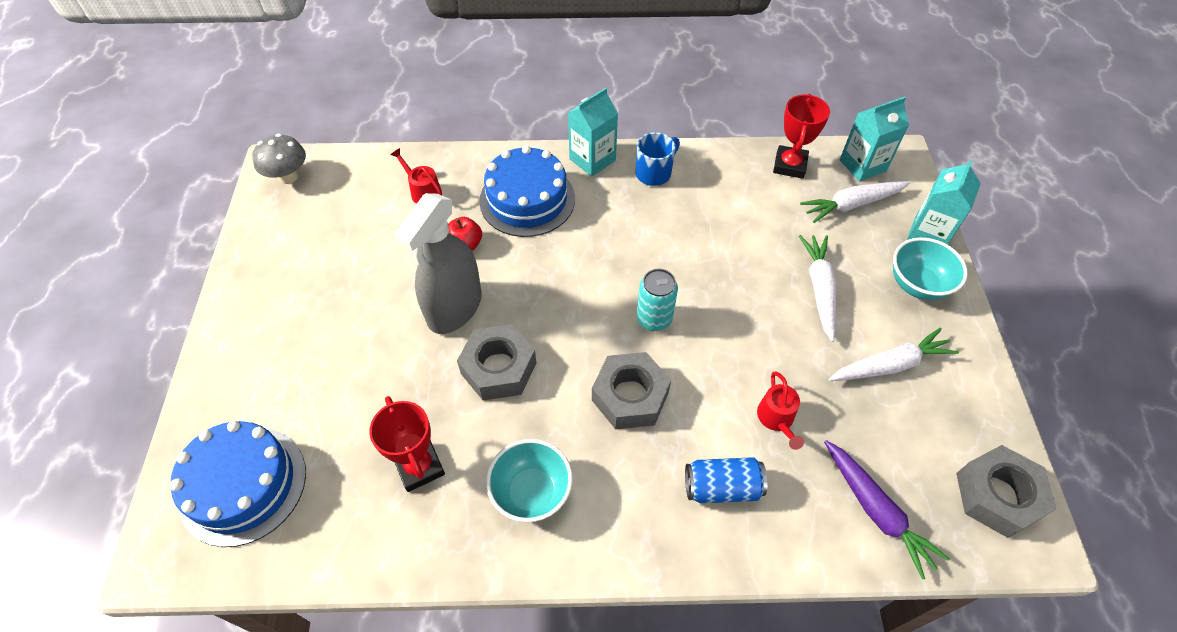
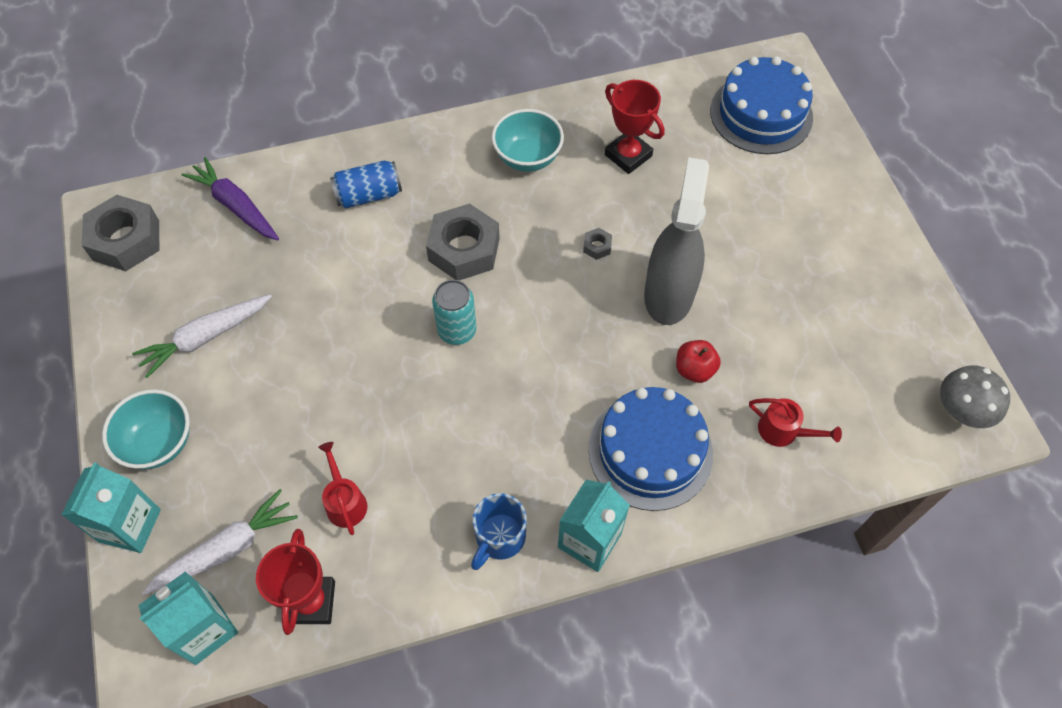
camera: 165 degrees right, 5 degrees up
(498, 368) = (597, 246): grey nut -> grey nut, size x0.42
(777, 419) = (322, 260): red watering can -> red watering can (345, 502)
(819, 289) = (276, 409): white carrot -> none

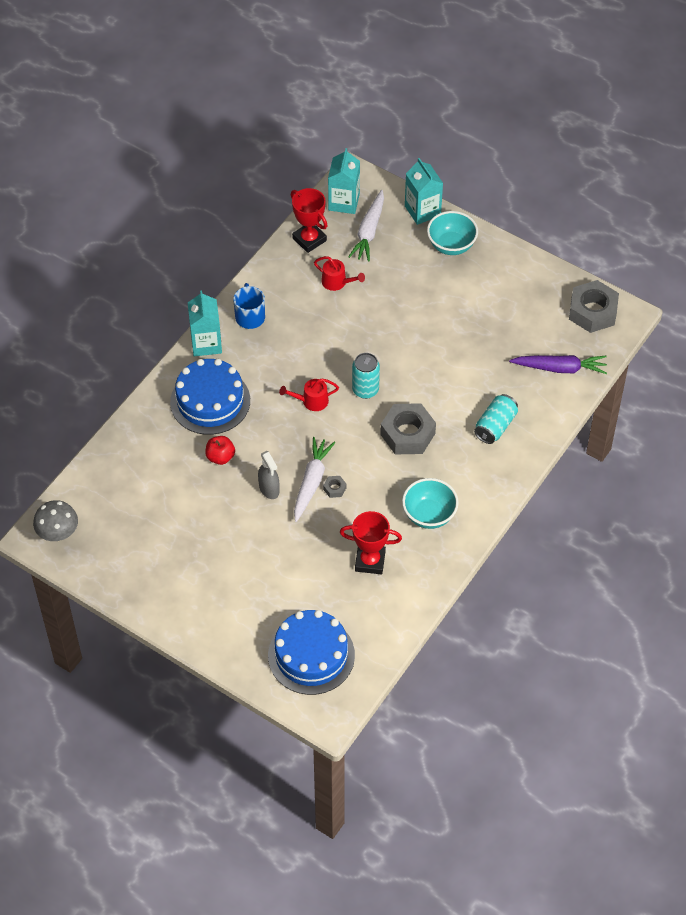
camera: 140 degrees right, 5 degrees down
(205, 337) = (489, 299): white carrot -> white carrot (311, 482)
(368, 195) = (495, 426): blue can -> turquoise can
(668, 294) = (269, 489): grey spray bottle -> grey spray bottle, size x0.50
(783, 431) = (148, 457): red watering can -> red watering can (311, 401)

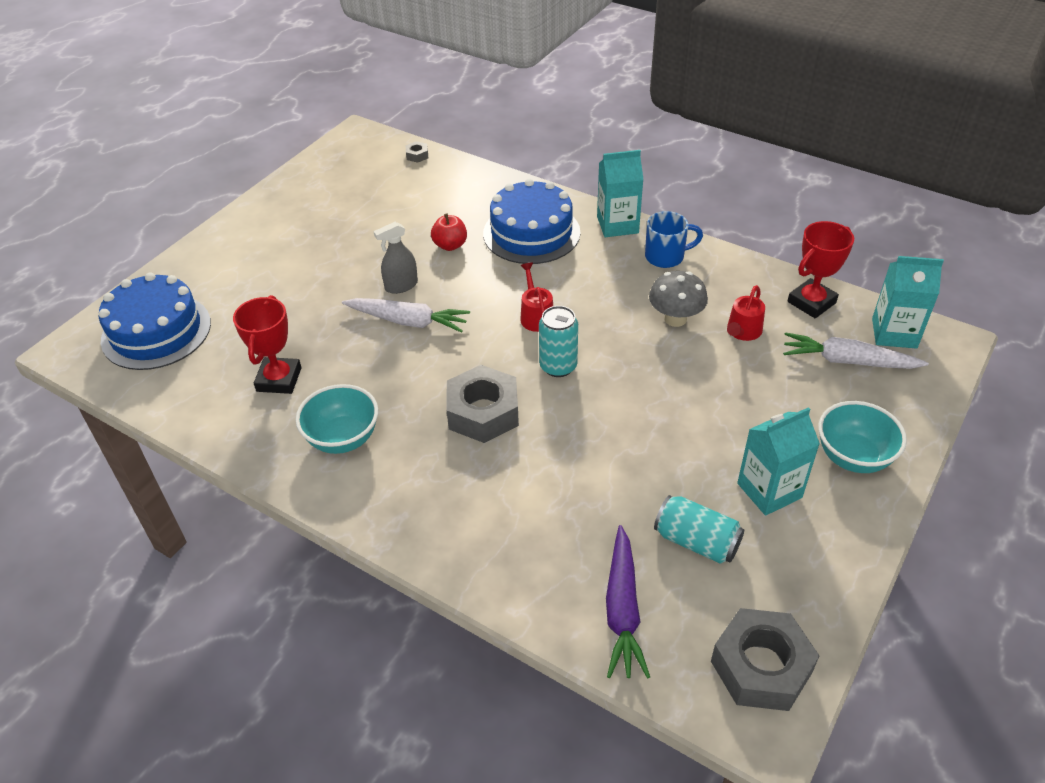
camera: 90 degrees right, 10 degrees down
(58, 533) = (360, 145): grey mushroom -> grey mushroom (675, 319)
(334, 488) = (396, 342): grey nut -> grey nut (417, 155)
(422, 211) = (912, 420): turquoise carton -> turquoise carton (769, 490)
(495, 426) = (498, 516): turquoise can -> turquoise can (696, 541)

